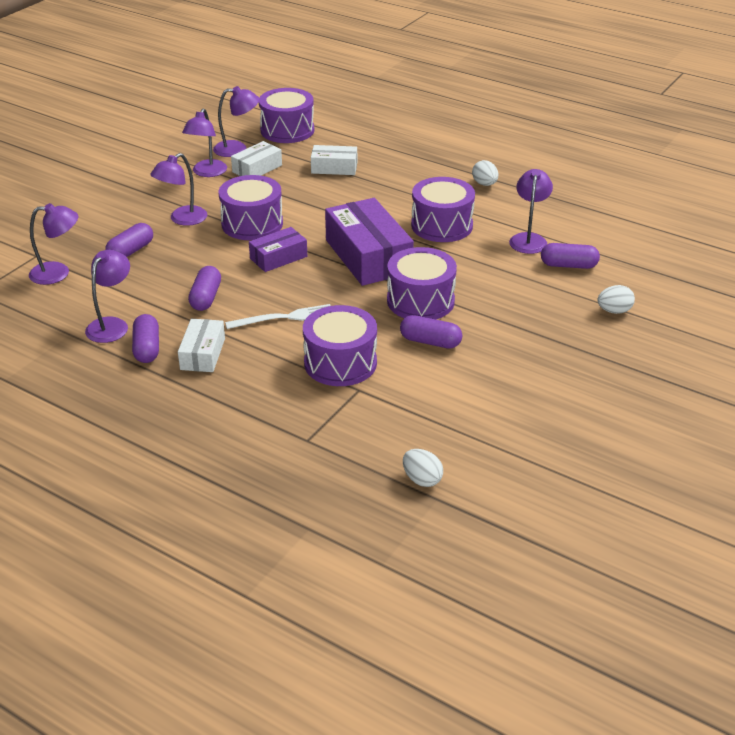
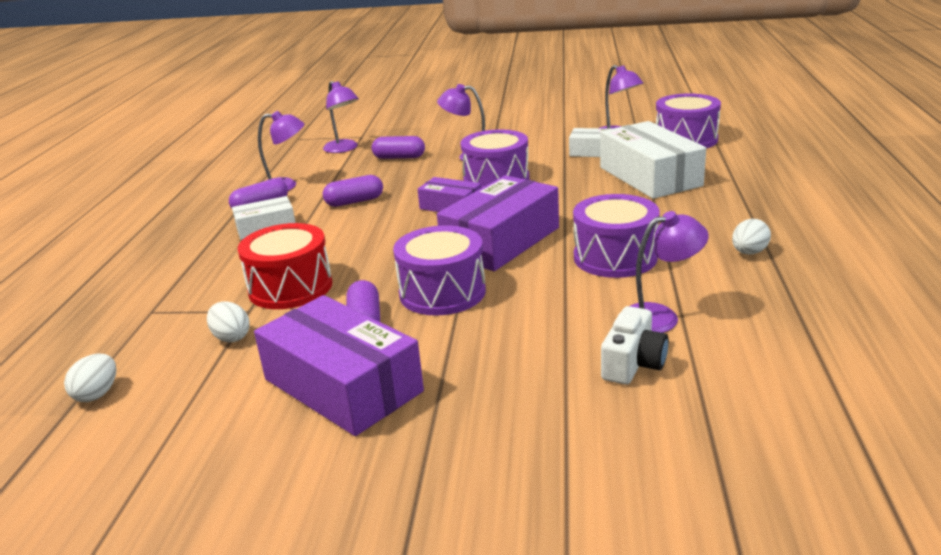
camera: 65 degrees right, 10 degrees down
(207, 173) = (558, 139): purple lamp -> none
(284, 318) = (349, 240): white fork -> none
(334, 168) = (650, 176): white box -> white box, size x1.84
(340, 363) = (290, 287): purple drum -> red drum
(505, 369) = (342, 385): none -> purple box
(568, 265) = (633, 363): purple capsule -> white camera
(614, 311) = (555, 434): white egg -> white egg (231, 337)

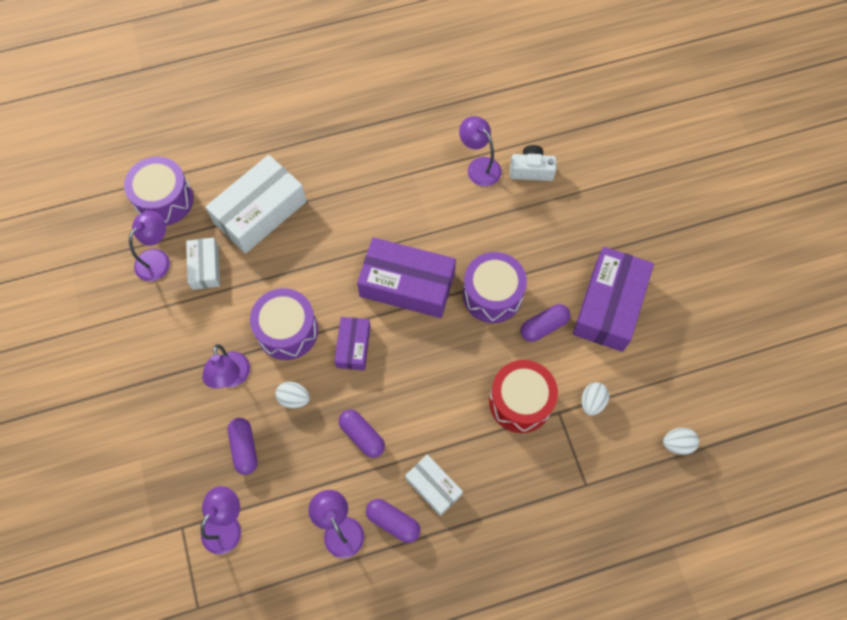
camera: 115 degrees left, 40 degrees up
(615, 257) = (412, 205): purple drum -> none
(749, 253) = (383, 132): white egg -> white egg (294, 398)

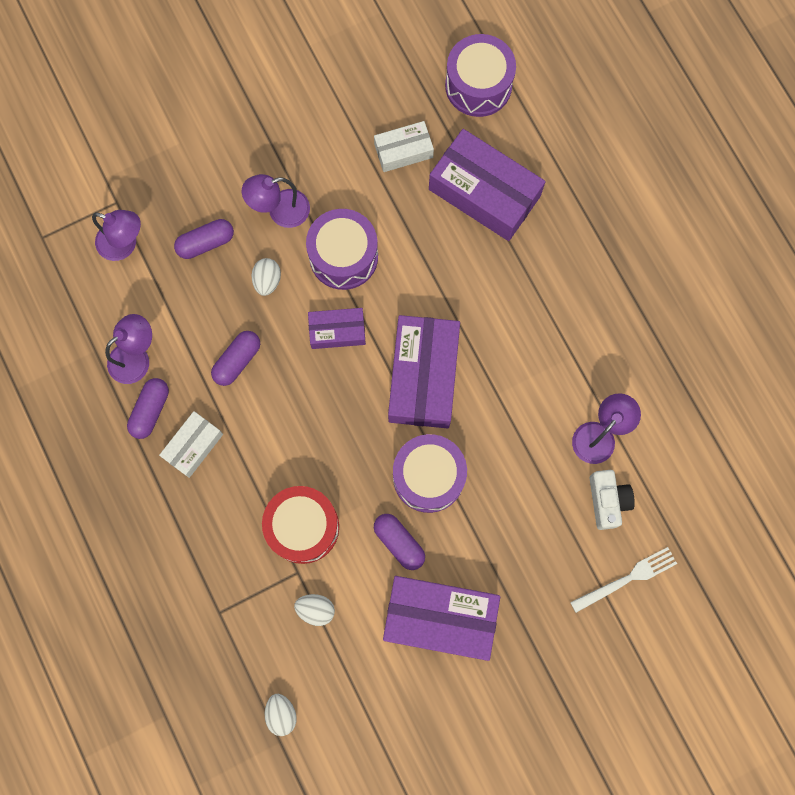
camera: 80 degrees right, 10 degrees up
(157, 259) = (404, 98): purple lamp -> none
(260, 212) = (484, 193): white box -> purple box
(593, 168) = (627, 579): none -> white fork

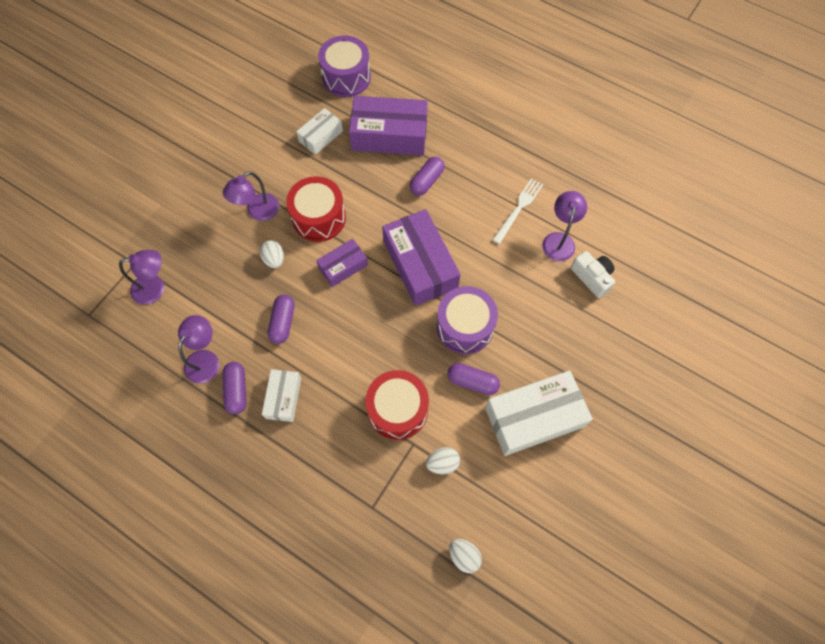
camera: 30 degrees left, 10 degrees down
(206, 243) = (215, 257): purple capsule -> purple capsule (427, 181)
(343, 256) = (319, 218): purple drum -> red drum
(440, 618) = (534, 417): purple box -> white box
(627, 579) = (638, 319): white fork -> white fork (518, 209)

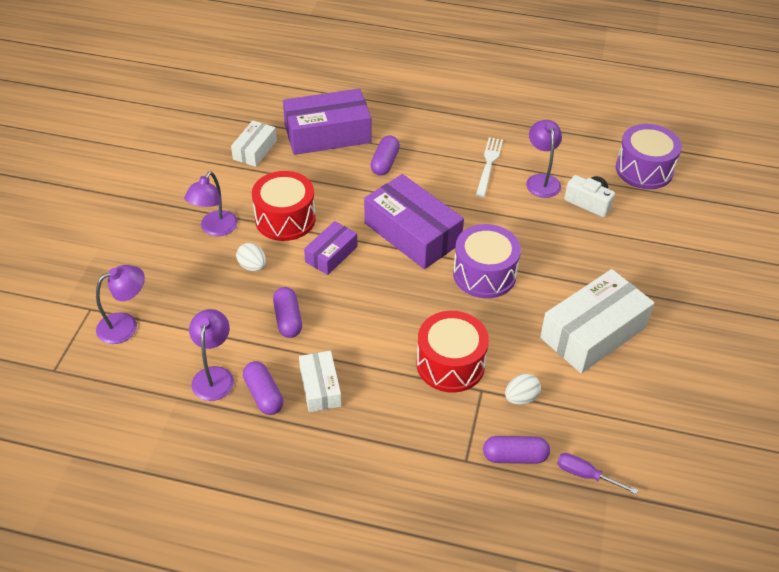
camera: 20 degrees left, 20 degrees down
(346, 77) = (259, 96): purple drum -> purple drum (644, 169)
(464, 556) = (585, 475): white egg -> purple screwdriver
(472, 382) = (516, 319): purple capsule -> purple capsule (515, 457)

